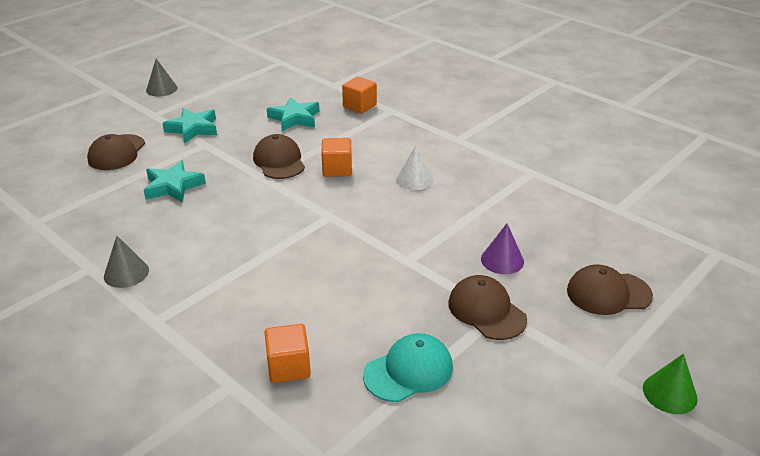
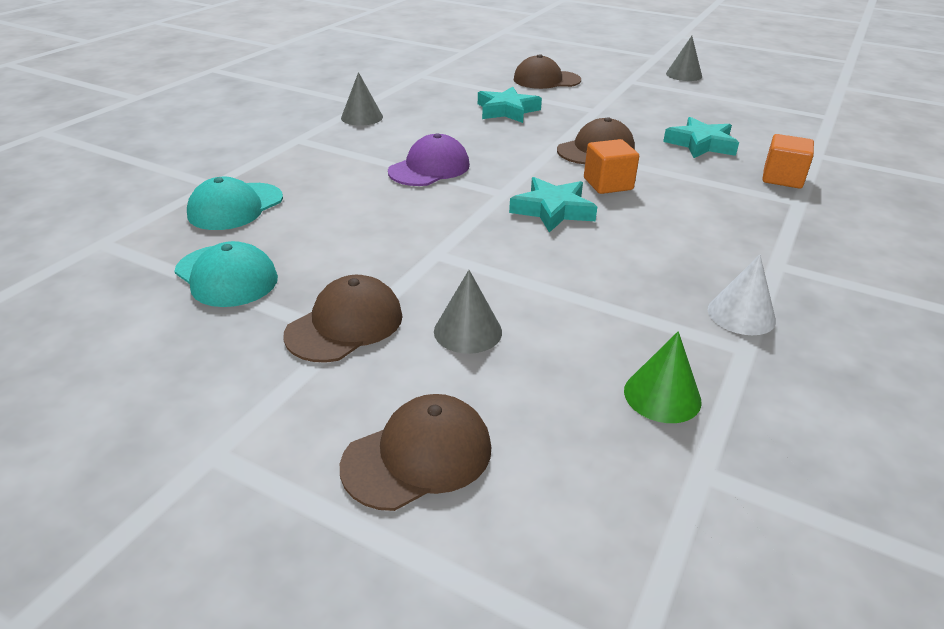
camera: 75 degrees right, 0 degrees up
(193, 129) = (620, 100): turquoise star -> turquoise star (553, 210)
(268, 245) = (429, 168): none -> purple cap
(289, 367) = (235, 207): orange cube -> turquoise cap
(414, 179) = (628, 239): white cone -> white cone (741, 314)
(502, 260) = (468, 331): purple cone -> grey cone
(608, 293) = (418, 456): brown cap -> brown cap turned 75 degrees clockwise
(669, 393) = (159, 539): green cone -> green cone (662, 395)

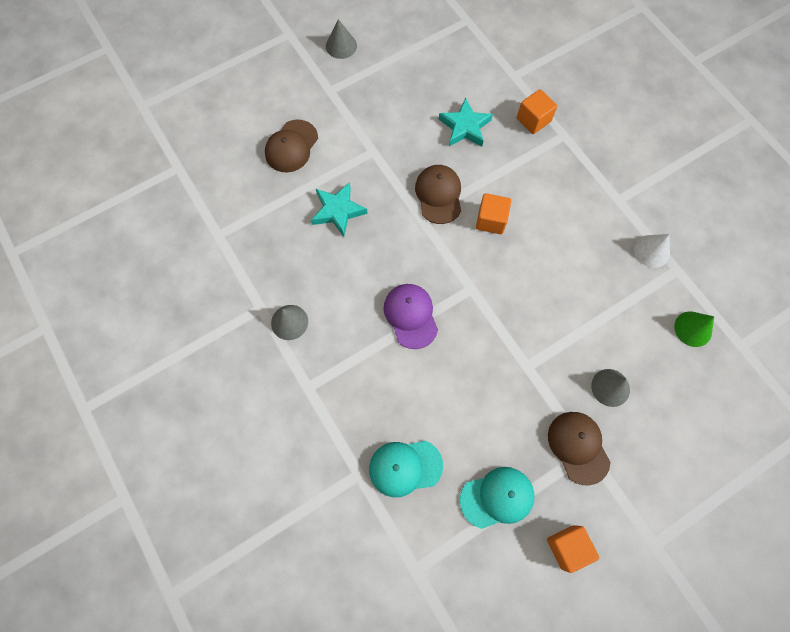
camera: 60 degrees left, 35 degrees up
(172, 354) = (567, 547): none -> orange cube
(235, 207) = (405, 467): turquoise cap -> turquoise cap turned 105 degrees clockwise
(418, 456) = (690, 453): brown cap -> none
(553, 210) = (508, 273): turquoise star -> none

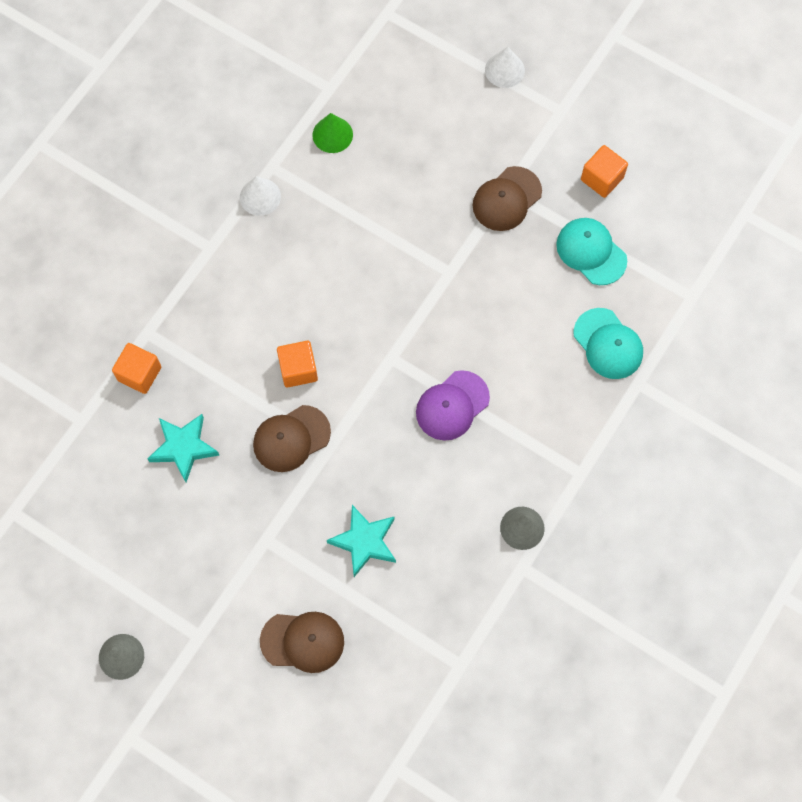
camera: 115 degrees left, 0 degrees up
(610, 387) = (432, 190): grey cone -> none
(716, 511) = (504, 70): none -> white cone

